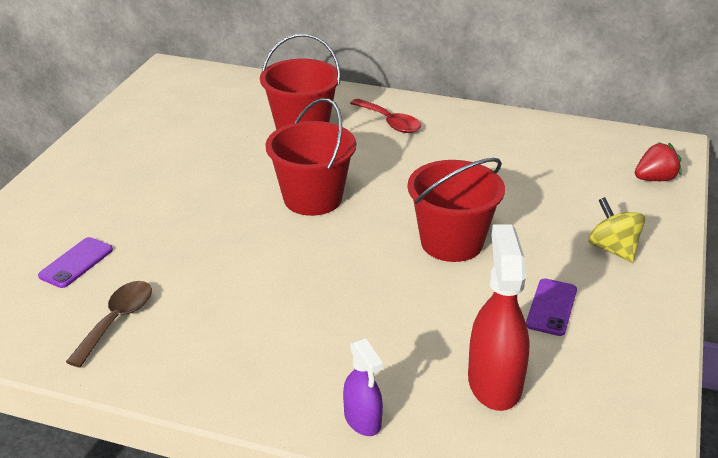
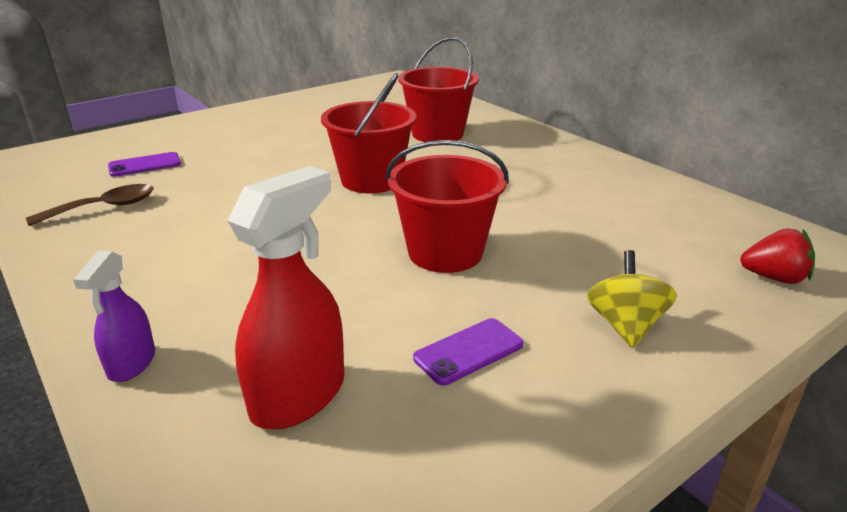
camera: 35 degrees right, 5 degrees down
(390, 122) = (520, 149): red spoon -> none

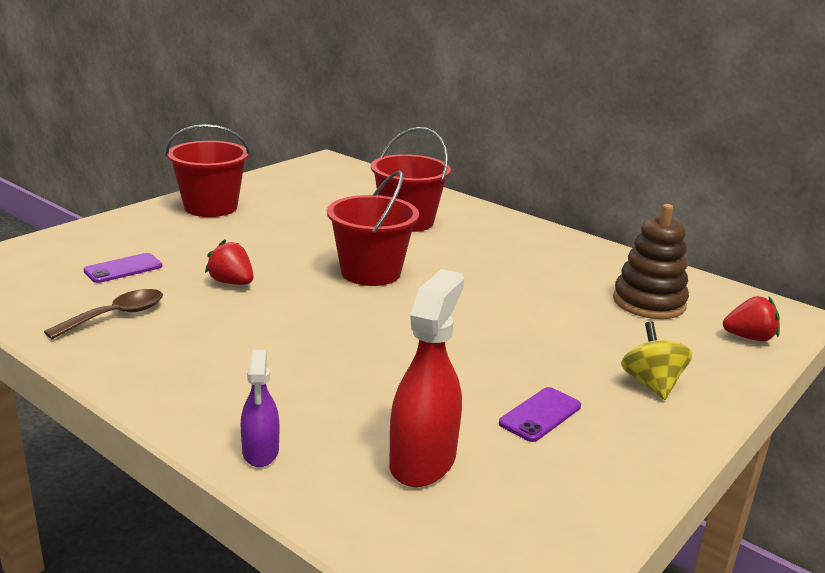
camera: 15 degrees left, 5 degrees down
(231, 183) = (231, 283): none -> red strawberry
(445, 252) = (478, 336): red bucket -> red bucket (211, 207)
(661, 228) = (649, 302): none -> brown stacking toy

